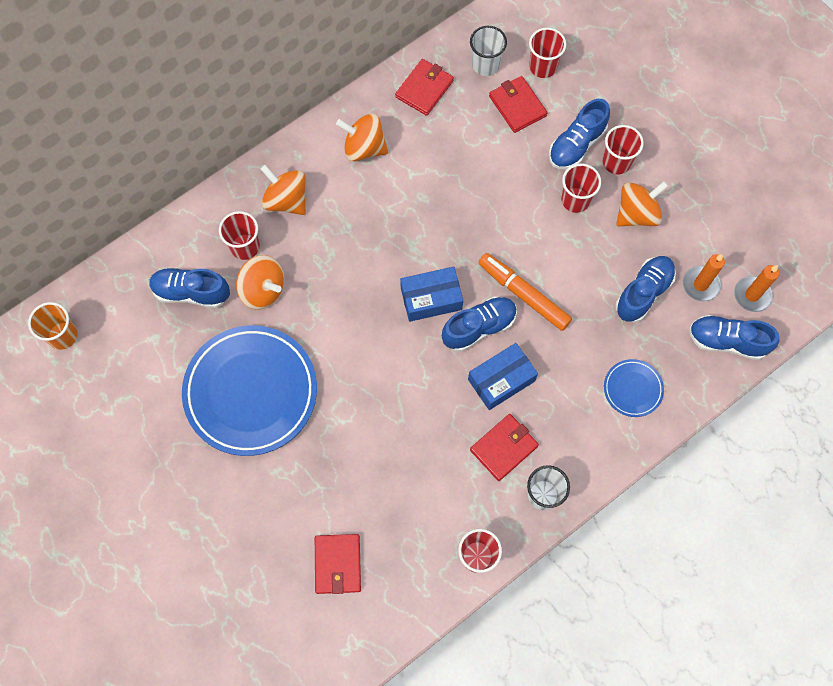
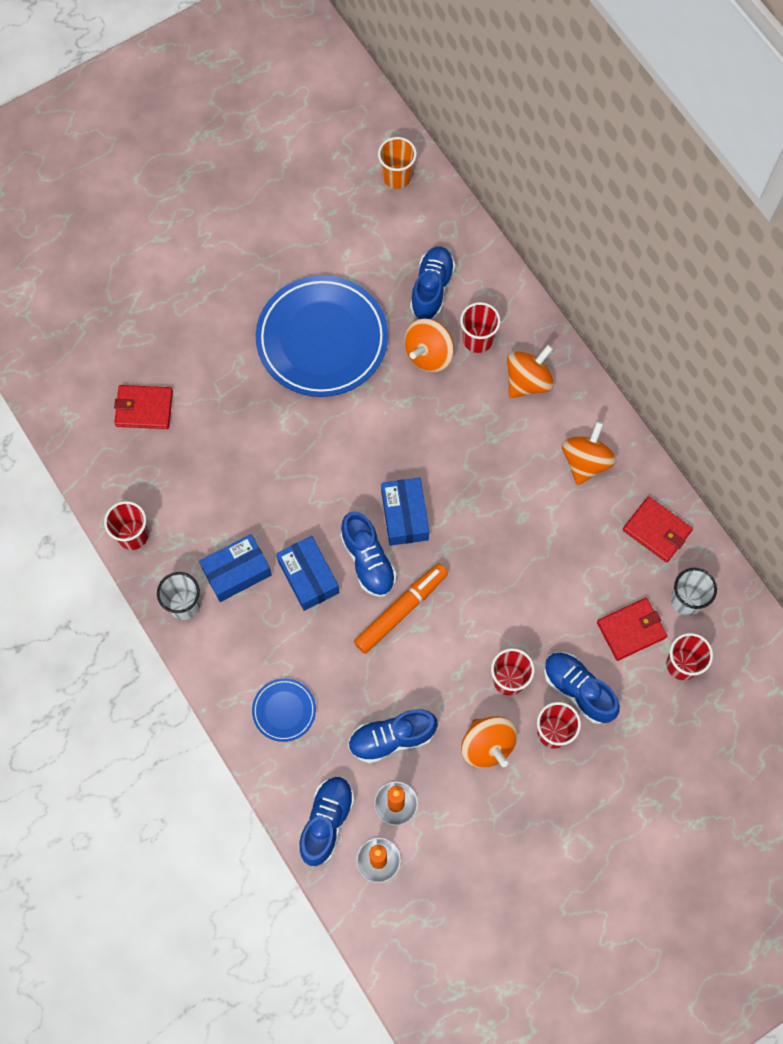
camera: 95 degrees right, 0 degrees up
(504, 448) = (237, 572): red wallet -> blue box
(643, 293) = (391, 738): blue shoe -> blue shoe turned 120 degrees clockwise

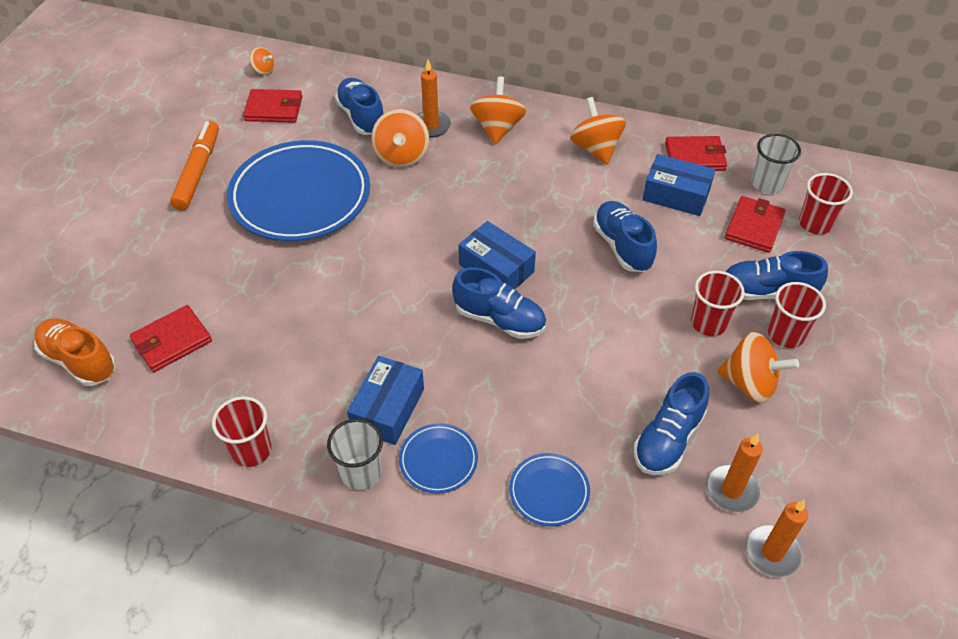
camera: 40 degrees left, 20 degrees down
(78, 380) = (79, 361): none -> orange shoe
(237, 634) = (438, 460): none -> blue plate
(308, 577) = (459, 367): blue box -> blue box (676, 195)
(326, 821) = (690, 558): blue shoe -> blue shoe (622, 246)
(371, 229) = (274, 109): none -> red wallet
(397, 177) = (264, 70): orange cup -> orange spinning top
(401, 610) = (566, 336): orange marker -> orange marker (198, 171)
(477, 339) = (431, 126): red cup -> orange candle

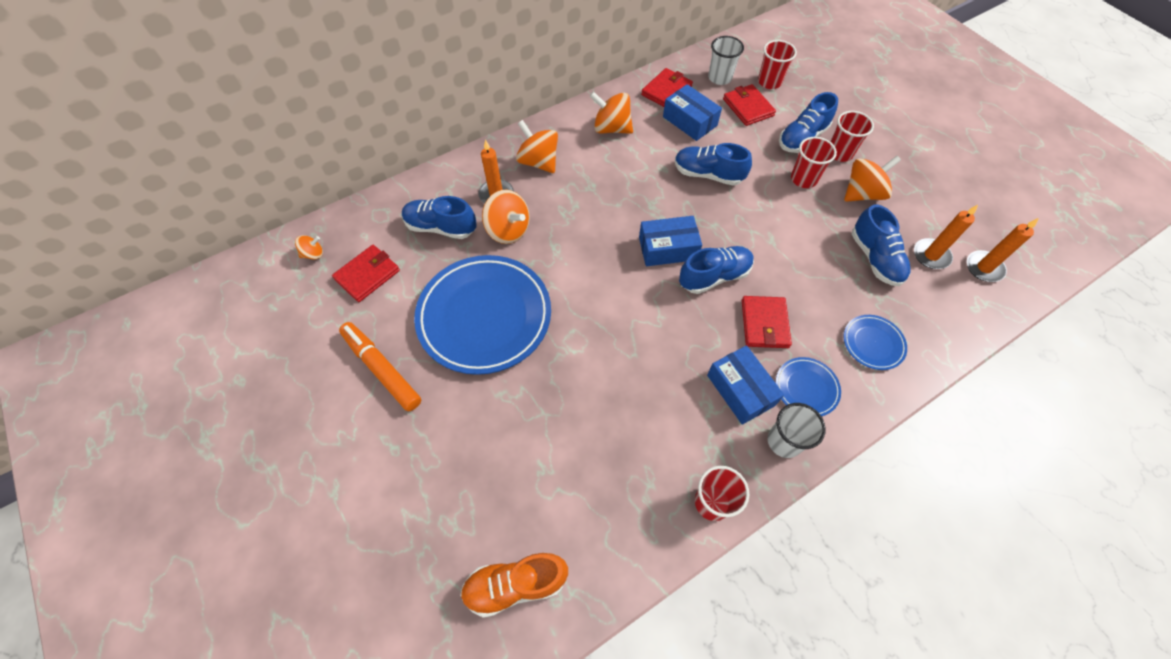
camera: 50 degrees left, 10 degrees up
(172, 341) = (556, 497): red wallet -> red wallet (764, 323)
(676, 195) = (689, 121): blue box -> blue box turned 75 degrees clockwise

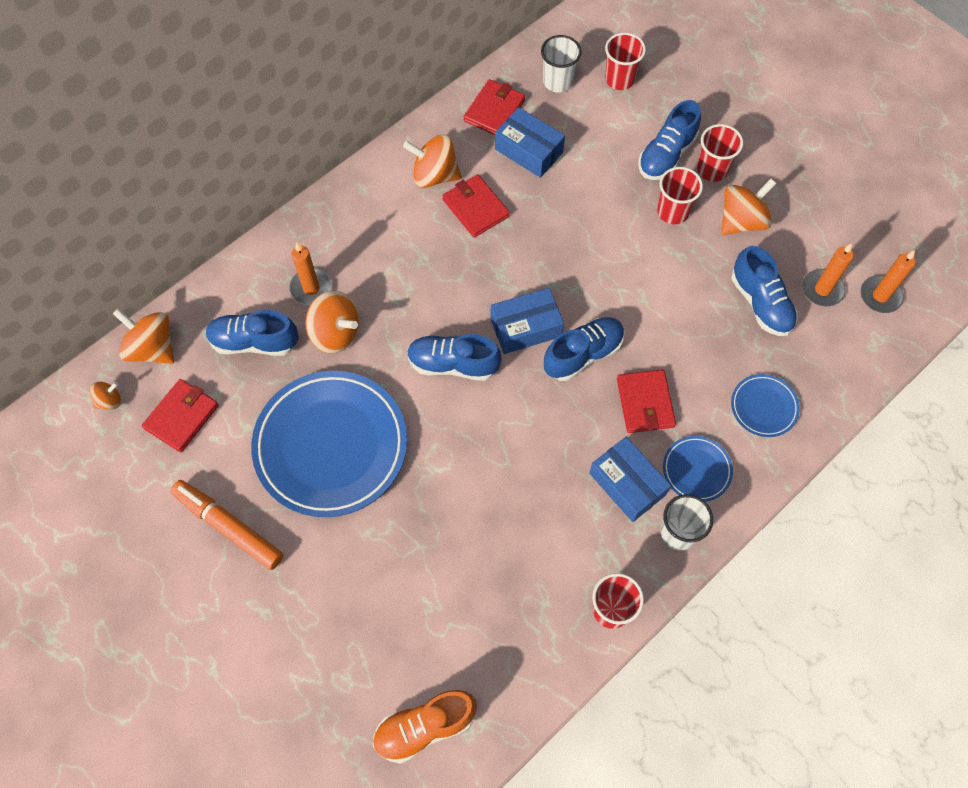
camera: 10 degrees left, 5 degrees up
(538, 162) = (353, 236): orange spinning top -> orange spinning top (152, 348)
(708, 174) = (560, 222): blue shoe -> blue shoe (453, 364)
(748, 107) = (597, 120): red wallet -> red wallet (475, 208)

